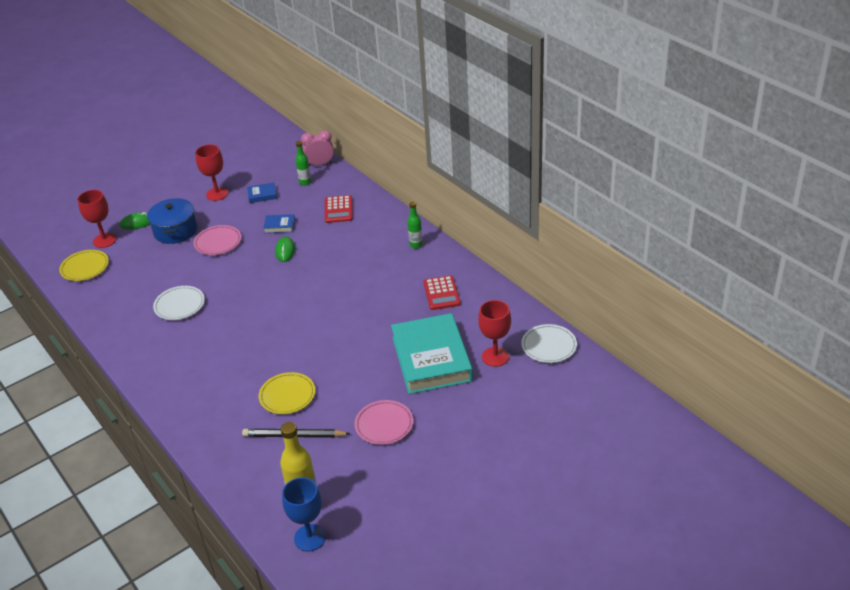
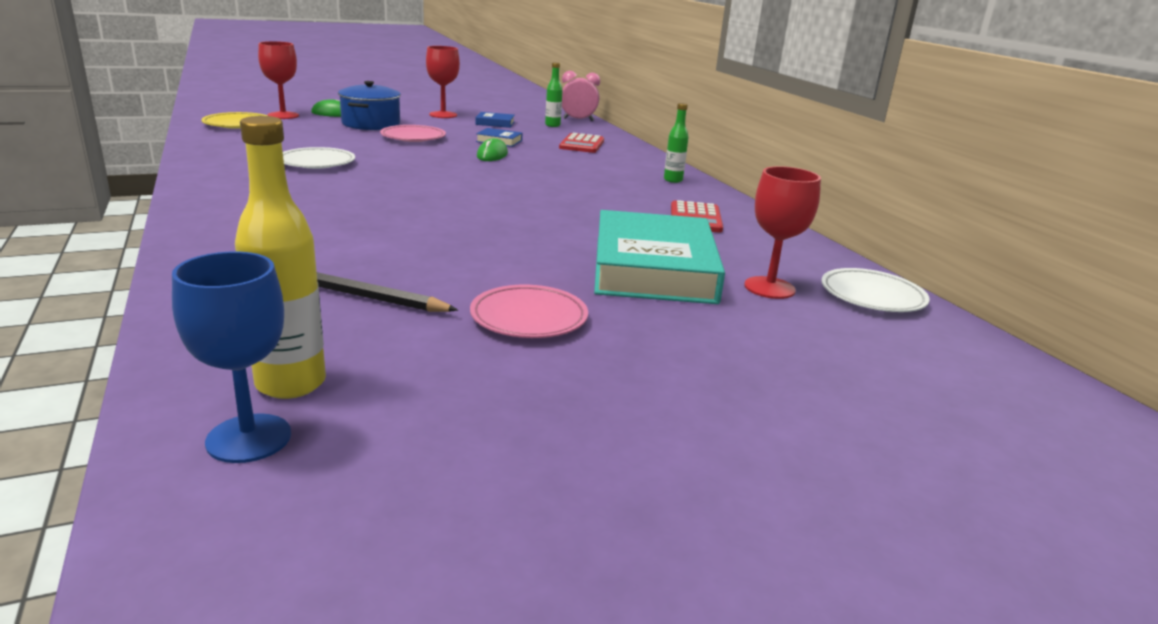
camera: 10 degrees right, 15 degrees down
(287, 396) = (387, 255): yellow plate -> none

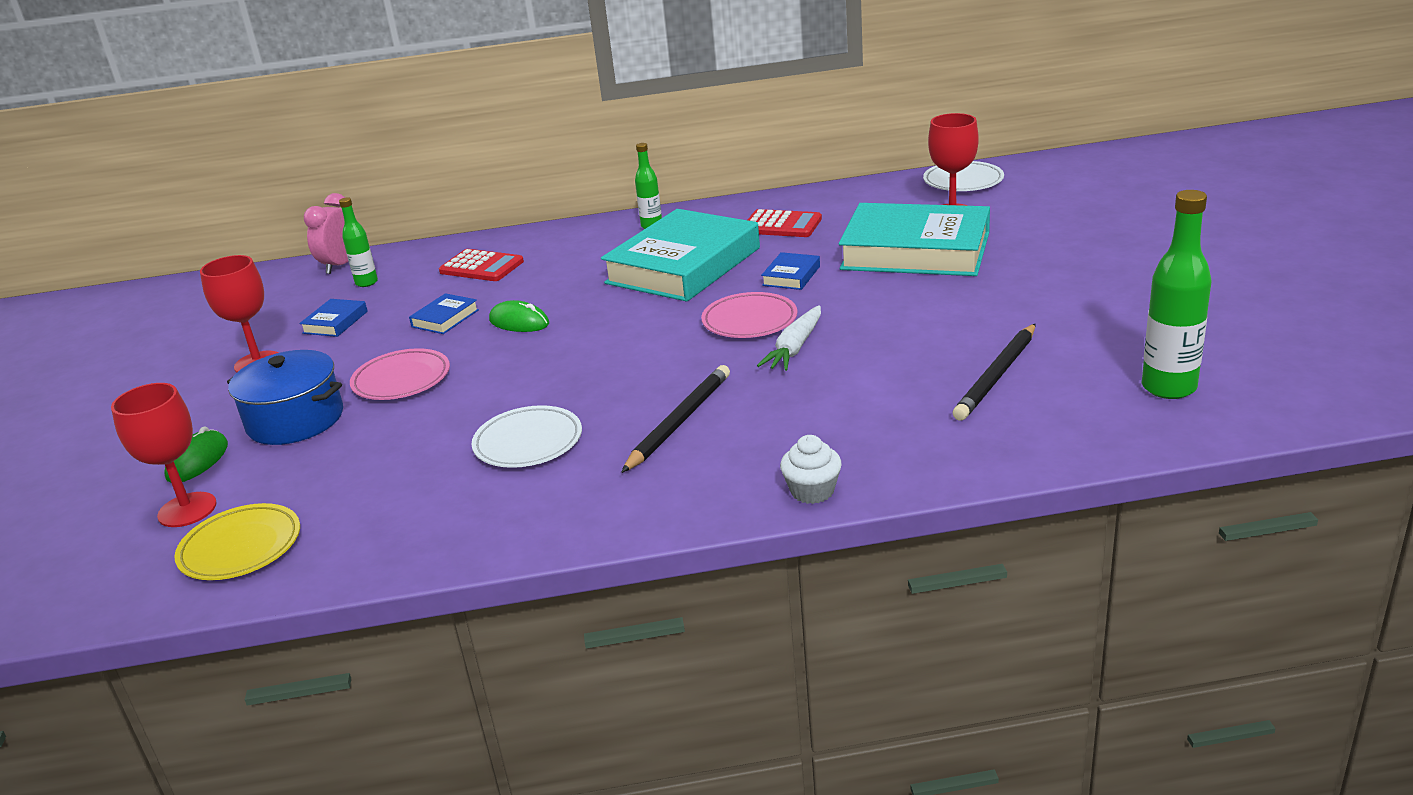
camera: 70 degrees left, 5 degrees up
(195, 228) = (812, 491): none -> white cupcake
(249, 438) = (1248, 394): blue goblet -> none
(291, 384) = (1168, 388): yellow bottle -> green bottle
(325, 193) = (679, 422): none -> black pencil
(436, 223) = (794, 348): none -> white carrot
(529, 318) = (1029, 302): pink plate -> pink plate (749, 321)
(581, 222) = (791, 276): none -> blue book
(595, 190) = (683, 266): none -> turquoise book

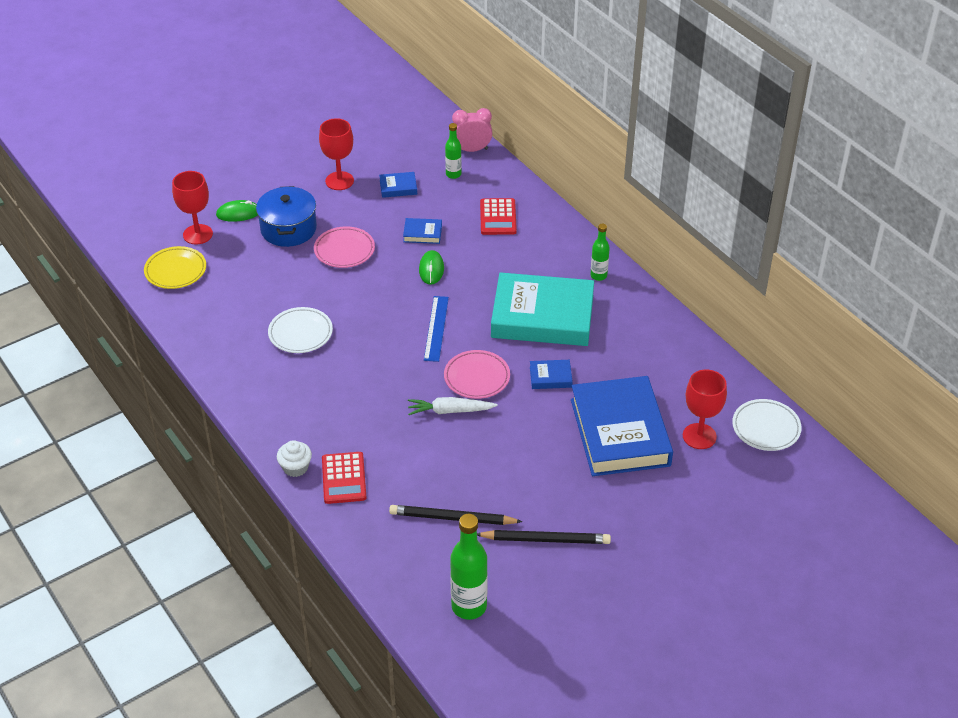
camera: 60 degrees right, 15 degrees up
(632, 335) = (436, 328): none -> blue ruler
(679, 422) = (344, 388): black pencil -> black pencil (545, 539)
(781, 225) = (632, 345): red calculator -> red calculator (344, 478)
(915, 251) = (620, 432): turquoise book -> blue book

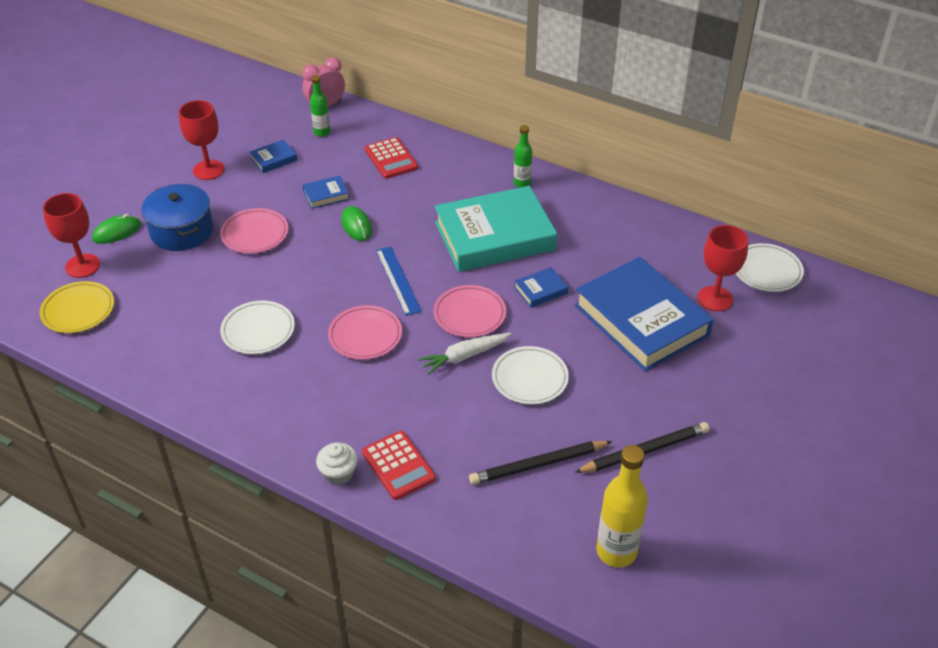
camera: 25 degrees left, 0 degrees up
(381, 366) = (365, 336): none -> pink plate
(469, 606) = (616, 551): green bottle -> yellow bottle
(491, 448) = (529, 378): none -> white plate

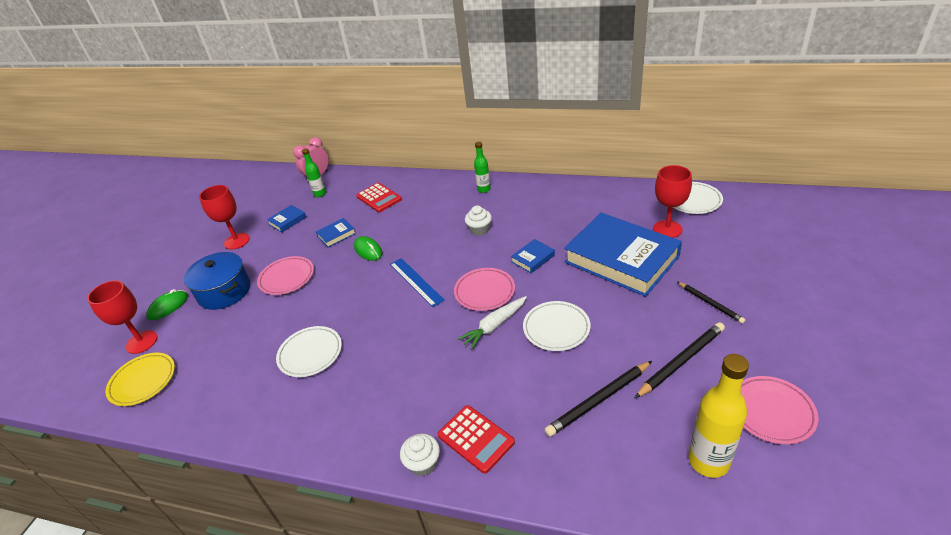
camera: 10 degrees left, 5 degrees down
(365, 336) = (404, 332): pink plate -> pink plate (771, 412)
(494, 236) = (479, 230): turquoise book -> white cupcake
(712, 399) = (710, 303): none -> black pencil

